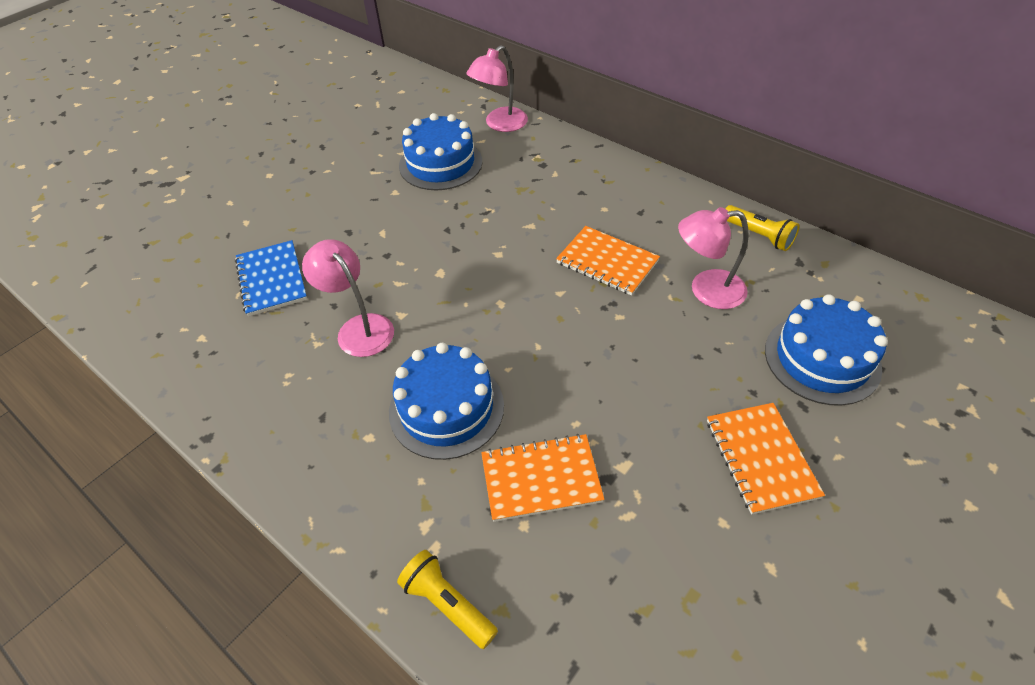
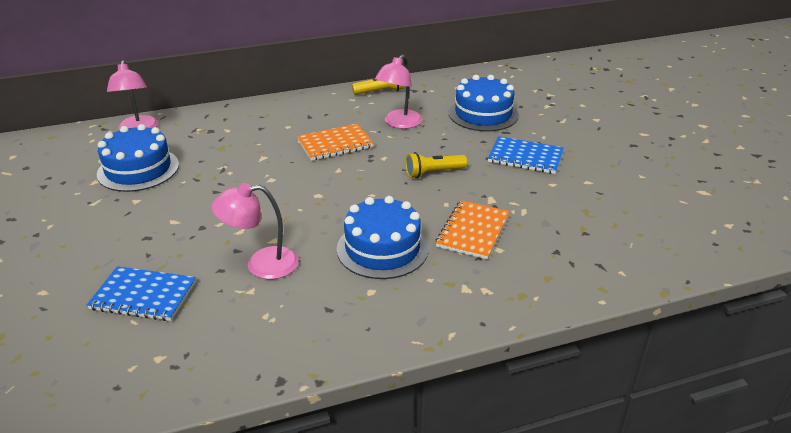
camera: 60 degrees left, 15 degrees down
(447, 604) = (528, 298): yellow flashlight -> yellow flashlight (433, 173)
(761, 458) = (525, 157): orange notebook -> blue notebook

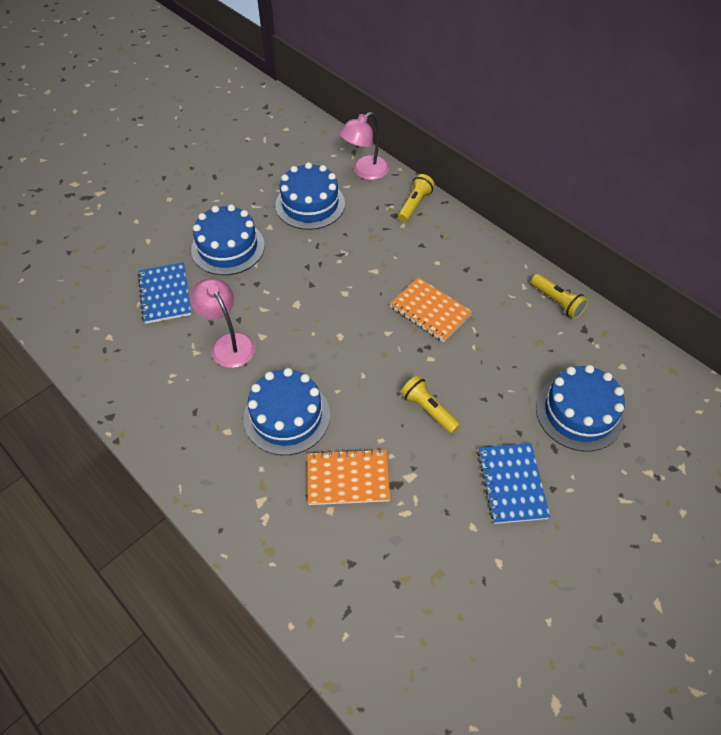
camera: 65 degrees right, 20 degrees up
(130, 234) = (228, 247): none -> blue cake
(211, 118) = (414, 204): none -> yellow flashlight
(399, 123) = (503, 344): pink lamp -> none

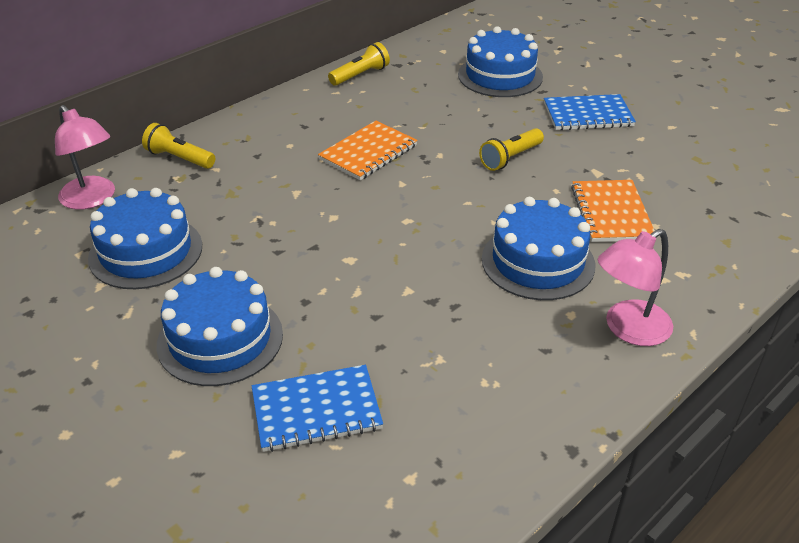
camera: 90 degrees left, 15 degrees down
(228, 343) = (422, 323): pink lamp -> pink lamp (628, 329)

